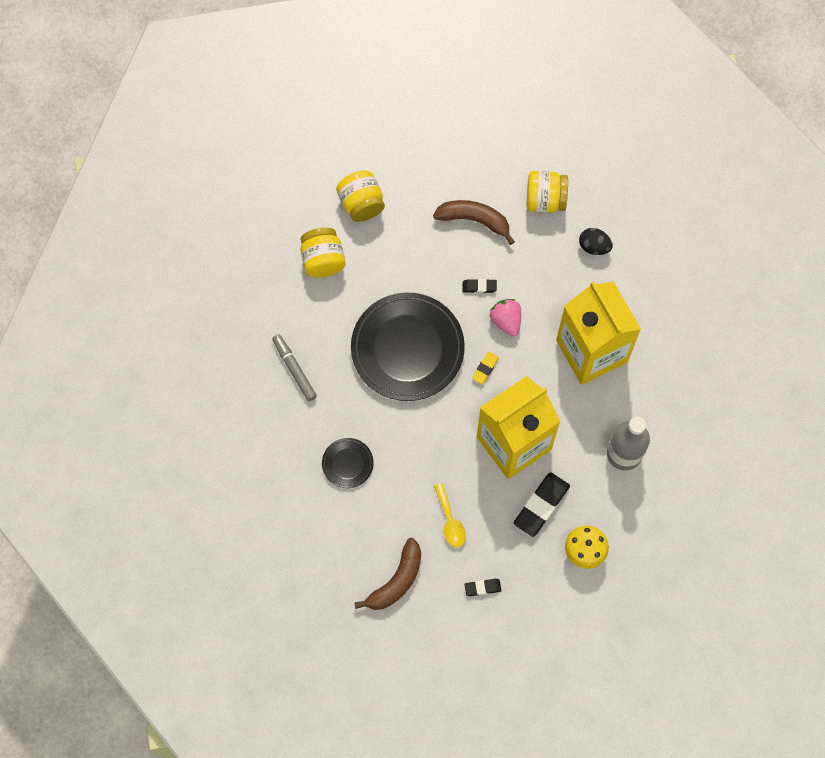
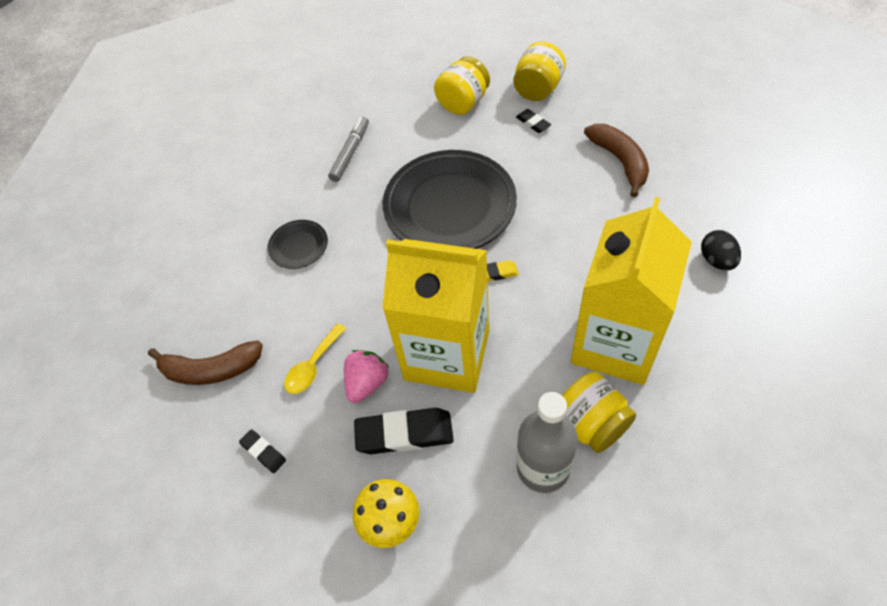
camera: 55 degrees right, 15 degrees down
(479, 287) = (566, 210): black eraser -> black eraser (533, 123)
(506, 321) = (559, 253): pink strawberry -> pink strawberry (367, 383)
(545, 200) = (705, 191): yellow jar -> yellow jar (591, 424)

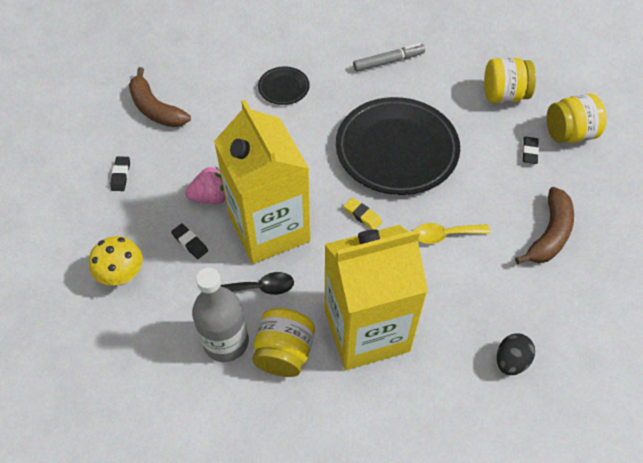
camera: 45 degrees right, 0 degrees up
(313, 366) = (200, 159): yellow spoon -> yellow spoon (444, 235)
(404, 434) = (190, 243): black eraser -> black eraser, size x0.52
(506, 402) = (260, 288): none -> black spoon

